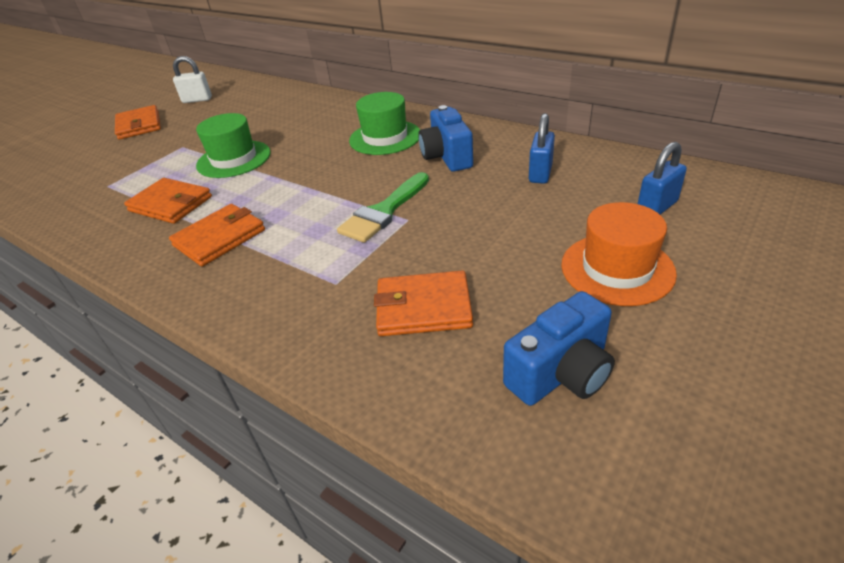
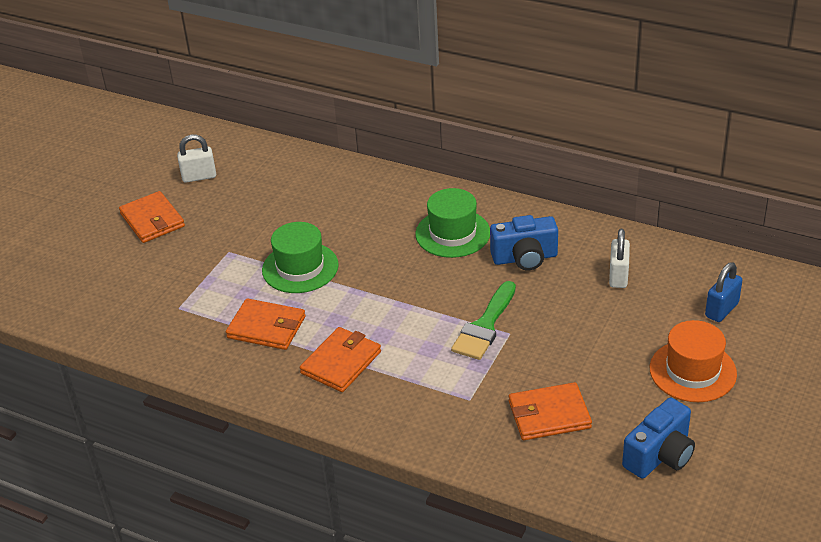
camera: 10 degrees left, 0 degrees up
(447, 157) = (525, 258): blue camera -> blue camera turned 75 degrees counterclockwise
(540, 173) = (618, 276): blue padlock -> white padlock

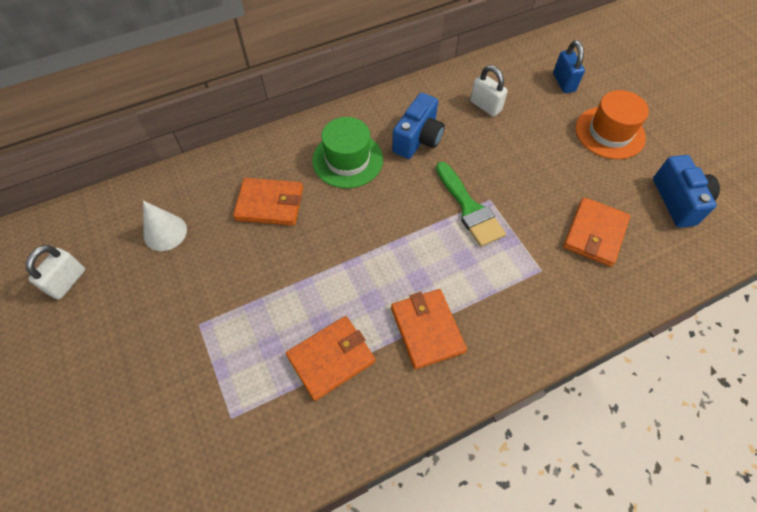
camera: 55 degrees left, 20 degrees up
(152, 220) = (80, 361): orange wallet -> orange wallet (270, 204)
(281, 190) = (165, 232): none -> white cone
(300, 268) = (280, 283): green hat -> none

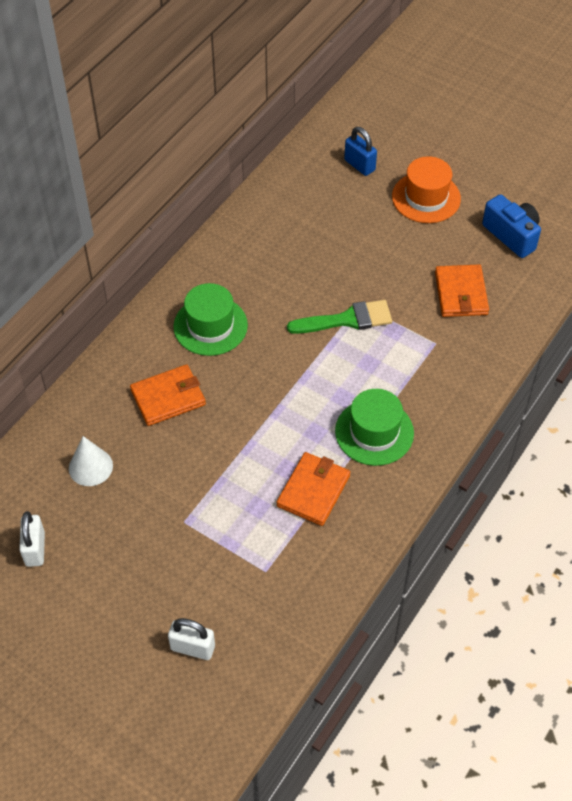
camera: 30 degrees left, 5 degrees down
(418, 139) = (261, 278): blue camera -> none
(427, 329) = (374, 432): orange wallet -> green hat
(469, 208) = (347, 320): green brush -> green brush turned 45 degrees counterclockwise
(485, 106) = (303, 219): white padlock -> white padlock (193, 647)

